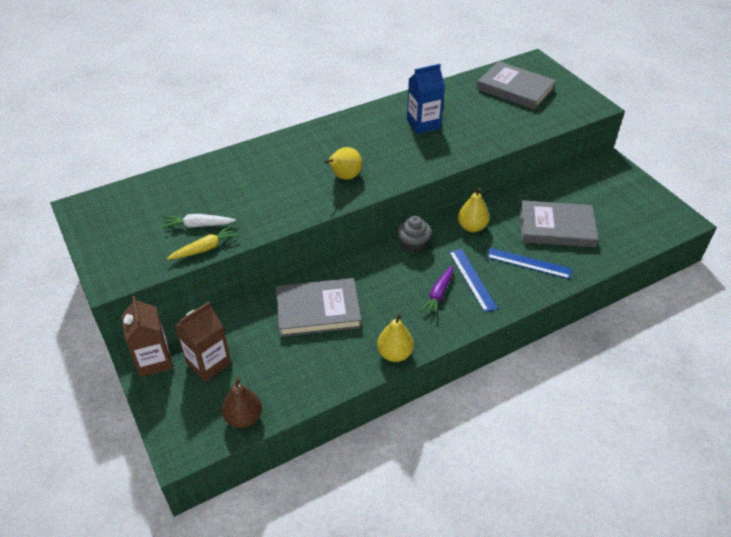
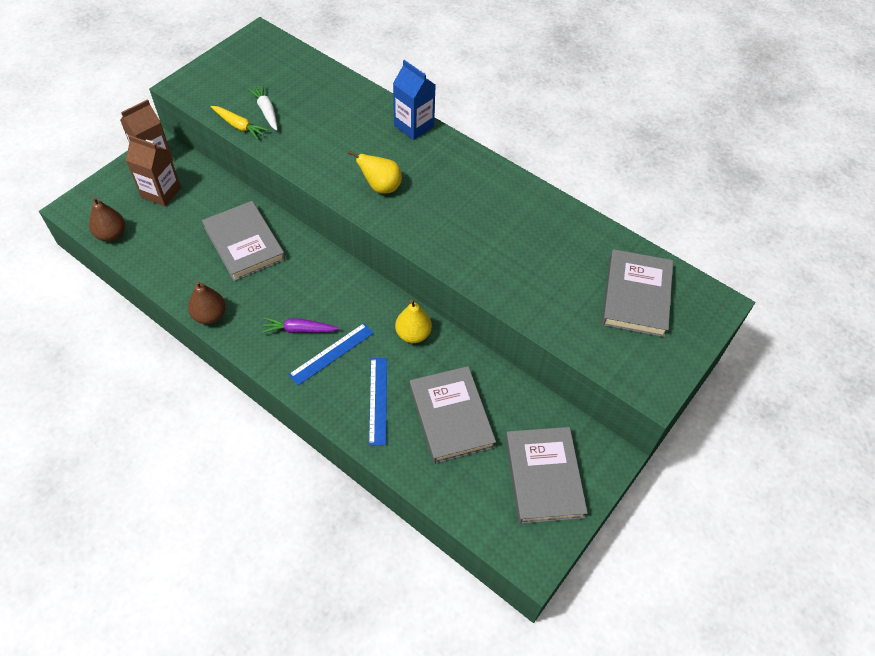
camera: 65 degrees right, 10 degrees up
(394, 354) = (210, 315): yellow pear -> brown pear
(413, 245) = (361, 290): grey cupcake -> none
(423, 124) = (508, 225): blue carton -> blue carton (414, 126)
(619, 197) = (543, 476): none -> grey book

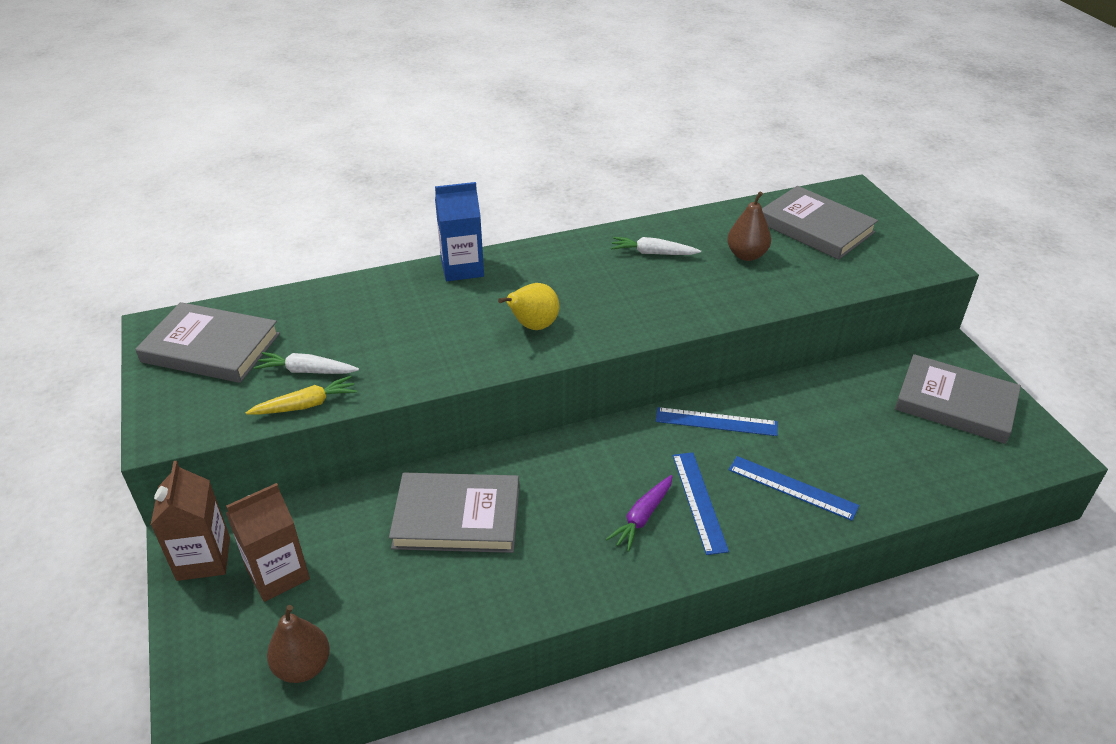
camera: 55 degrees left, 15 degrees down
(210, 315) = (553, 600): brown pear -> brown pear (746, 255)
(413, 334) = (716, 422): yellow pear -> blue ruler
(451, 416) = (847, 438): grey book -> grey book (211, 348)
(514, 212) = (653, 253): none -> white carrot

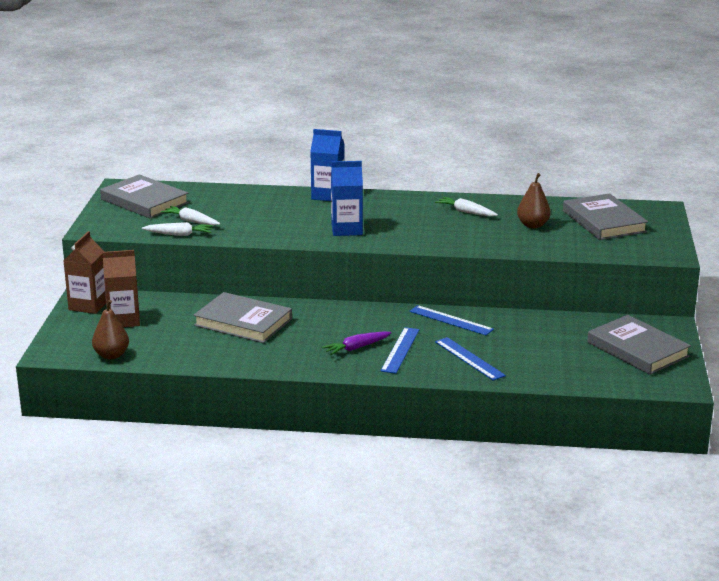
camera: 25 degrees right, 15 degrees down
(306, 405) = (179, 234): yellow carrot -> white carrot
(533, 326) = (346, 229): yellow pear -> blue carton

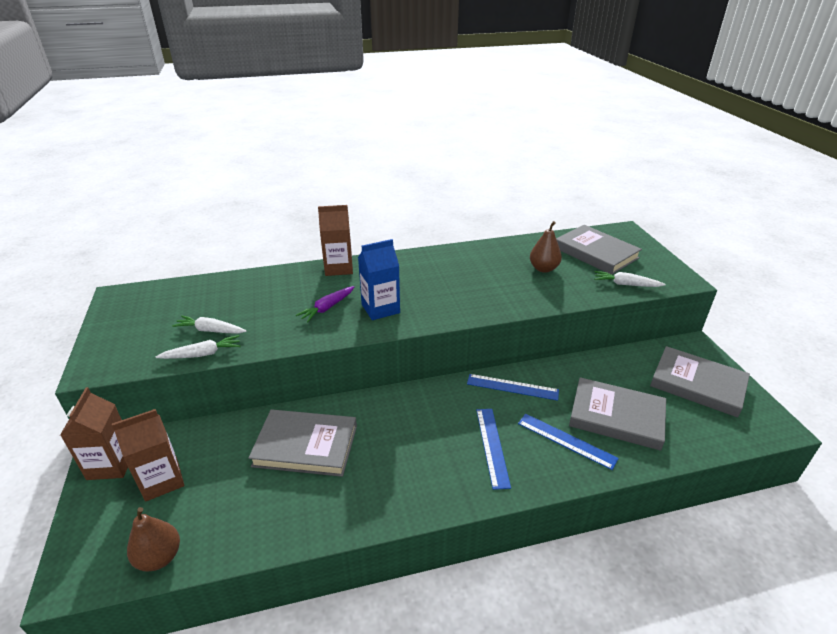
camera: 20 degrees left, 10 degrees up
(144, 201) = (149, 311): grey book -> grey book (616, 416)
(328, 195) = (338, 268): blue carton -> brown carton
(356, 348) = (446, 456): purple carrot -> purple carrot (327, 308)
(466, 212) = (476, 264): white carrot -> white carrot (625, 284)

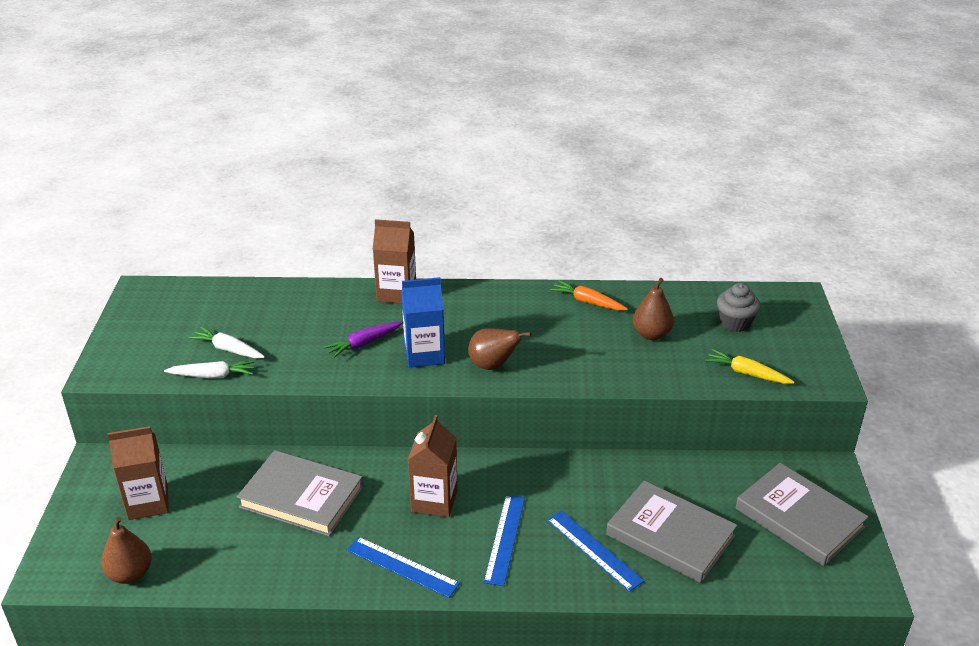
camera: 15 degrees right, 0 degrees up
(111, 464) = (103, 477): brown carton -> brown carton (434, 501)
(438, 308) = (493, 365): none -> brown pear
(486, 254) = (588, 302): none -> orange carrot
(512, 387) = (562, 477): blue ruler -> blue ruler (402, 567)
(595, 253) = (735, 323): grey book -> grey cupcake
(625, 284) = (747, 373): white carrot -> yellow carrot

